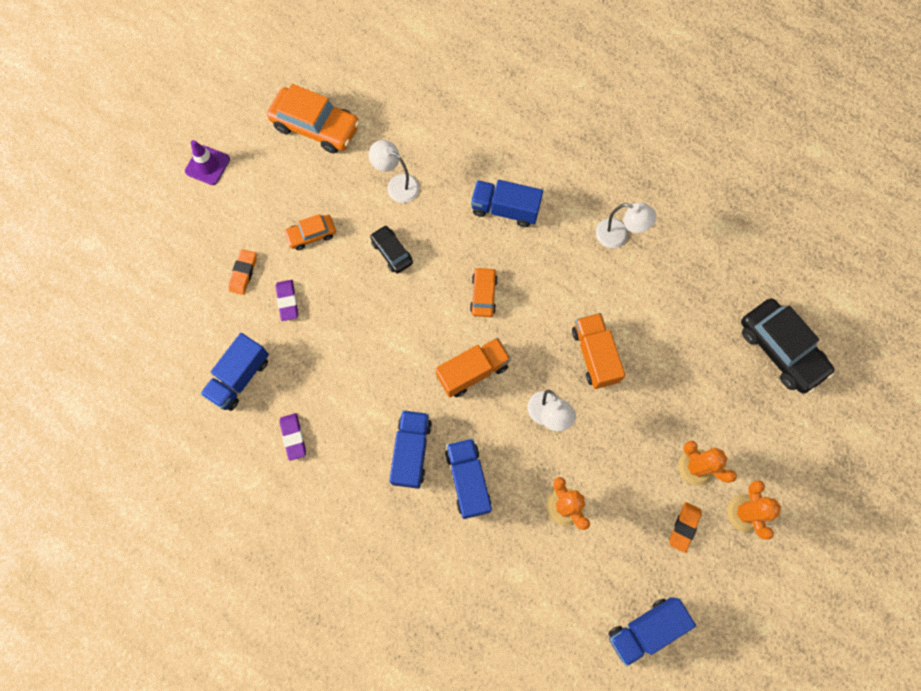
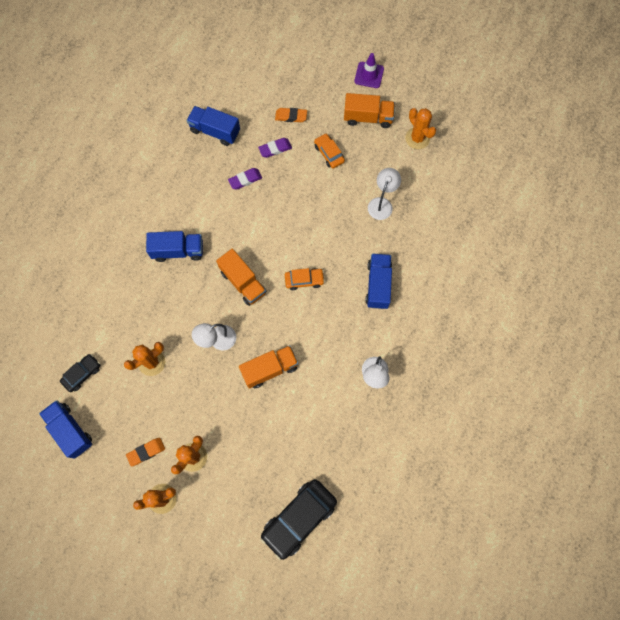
camera: 80 degrees right, 0 degrees up
(271, 178) = (368, 117): none -> orange truck
(293, 437) = (178, 173): purple eraser -> purple eraser (245, 180)
(316, 126) = (417, 138): orange car -> orange cactus
(392, 252) = (326, 210): black car -> black car (82, 374)
(468, 480) = (162, 292): blue truck -> none
(684, 527) = (146, 452): orange eraser -> orange eraser turned 45 degrees counterclockwise

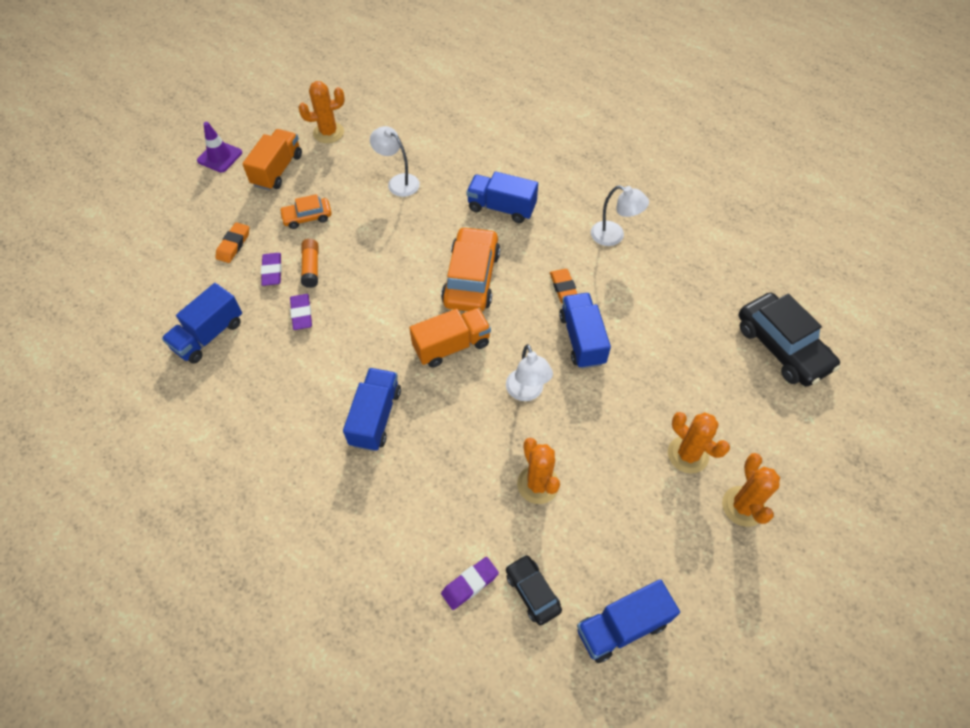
camera: 75 degrees left, 15 degrees down
(81, 337) = (470, 584): none -> purple eraser
(146, 452) = (672, 516): orange eraser -> orange eraser (564, 288)
(269, 369) = (582, 339): orange truck -> blue truck
(285, 172) = (311, 267): none -> orange glue stick
(304, 280) = (471, 278): orange car -> orange car, size x1.86

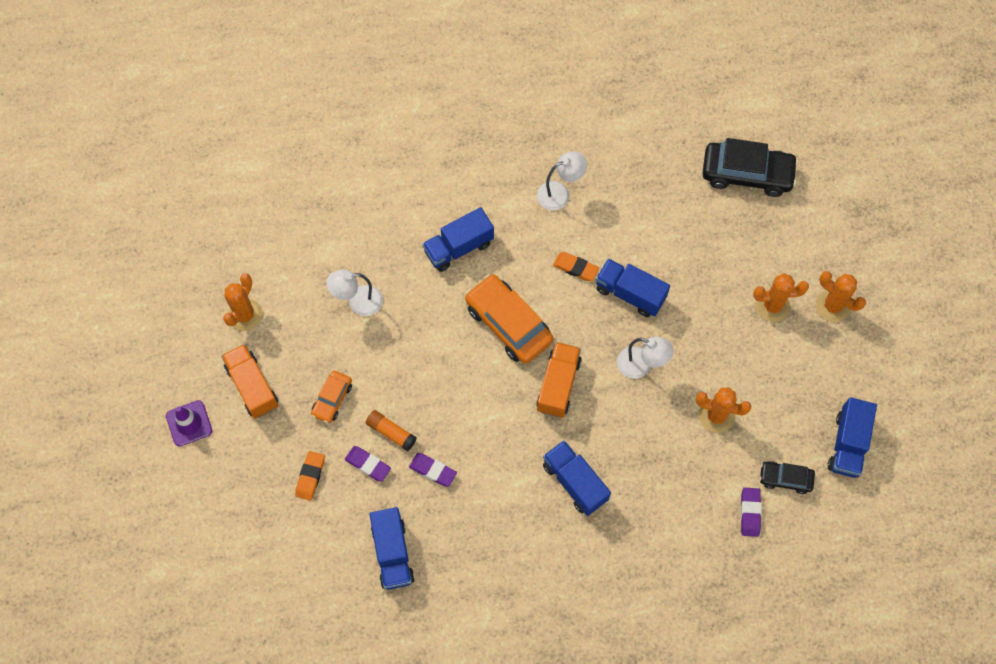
camera: 50 degrees left, 10 degrees up
(233, 245) = (310, 476): orange eraser -> orange eraser turned 45 degrees clockwise

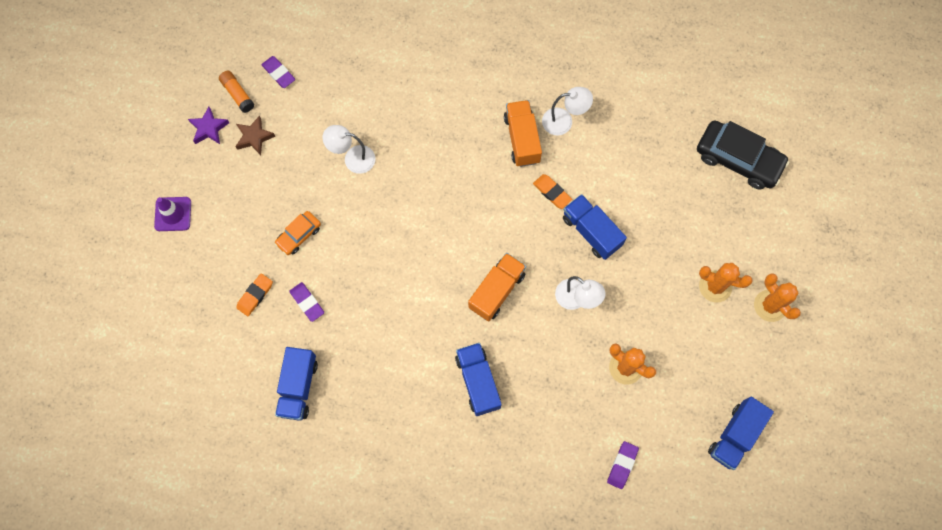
camera: 20 degrees right, 5 degrees up
(193, 322) = (209, 128): none -> purple star
(245, 315) = (254, 137): orange cactus -> brown star
(252, 386) = (237, 201): orange truck -> orange truck (522, 139)
(391, 432) = (337, 281): orange glue stick -> orange glue stick (238, 94)
(433, 470) = (360, 327): purple eraser -> purple eraser (279, 73)
(459, 247) = (457, 140): blue truck -> none
(508, 324) = (474, 222): orange car -> none
(785, 479) = (666, 446): black car -> none

